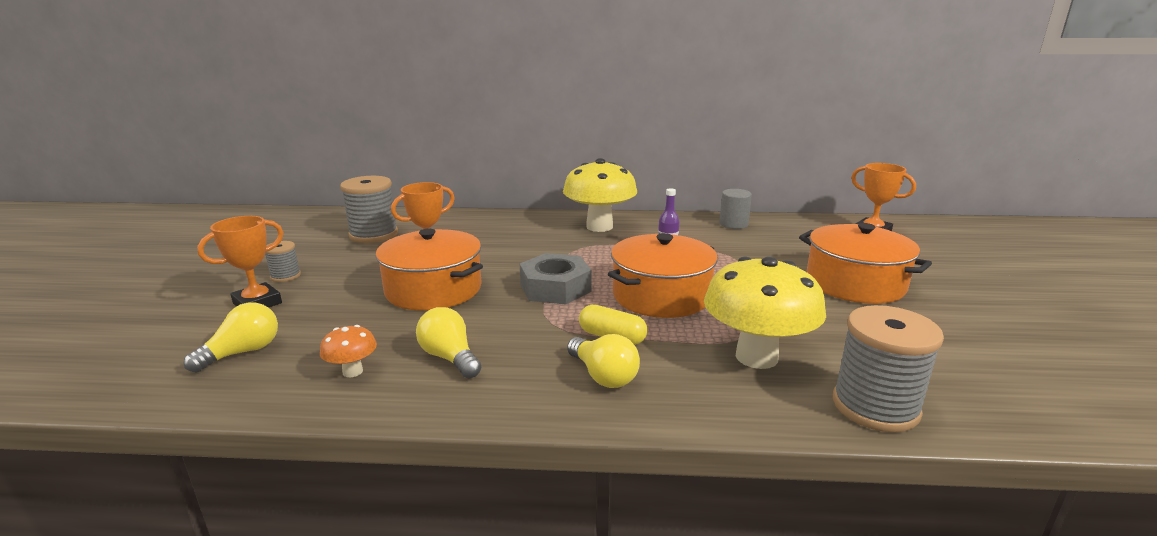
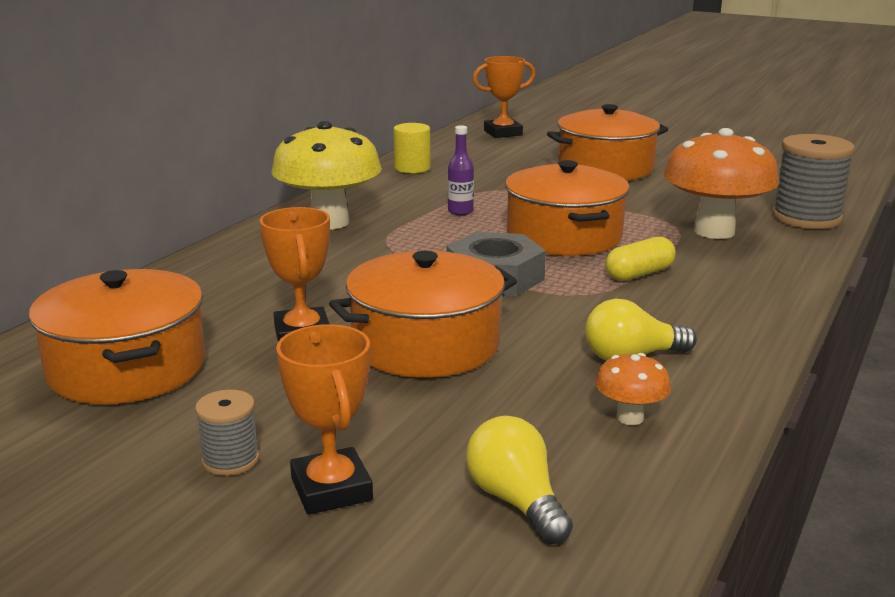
camera: 65 degrees left, 0 degrees up
(373, 234) = (127, 368): grey spool -> orange pot
(603, 376) = (714, 292): yellow light bulb -> none
(733, 224) = (412, 168): grey cylinder -> yellow cylinder
(756, 357) = (714, 231): yellow mushroom -> orange mushroom

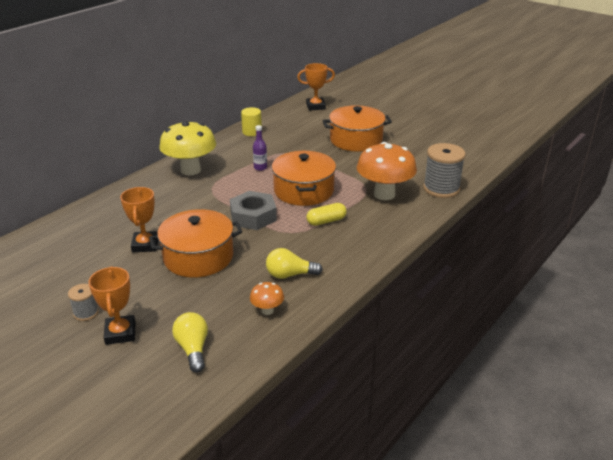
camera: 10 degrees right, 10 degrees up
(127, 368) = (61, 256): orange pot -> none

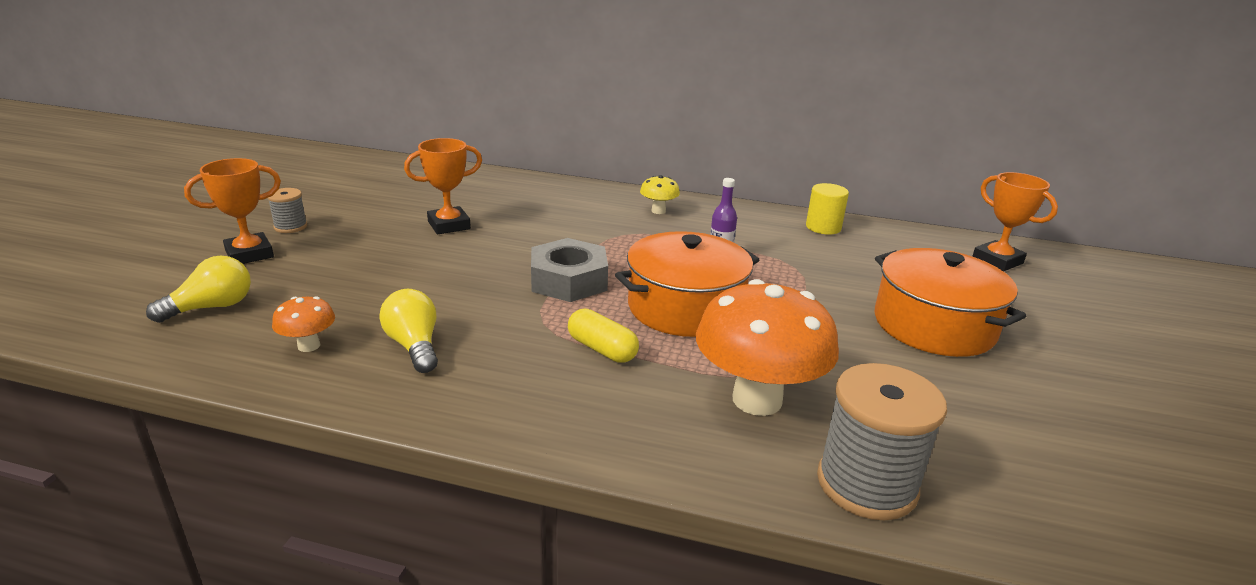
camera: 65 degrees right, 5 degrees down
(190, 170) = (658, 211): yellow mushroom -> yellow mushroom, size x0.45
(198, 257) = (435, 264): orange pot -> none

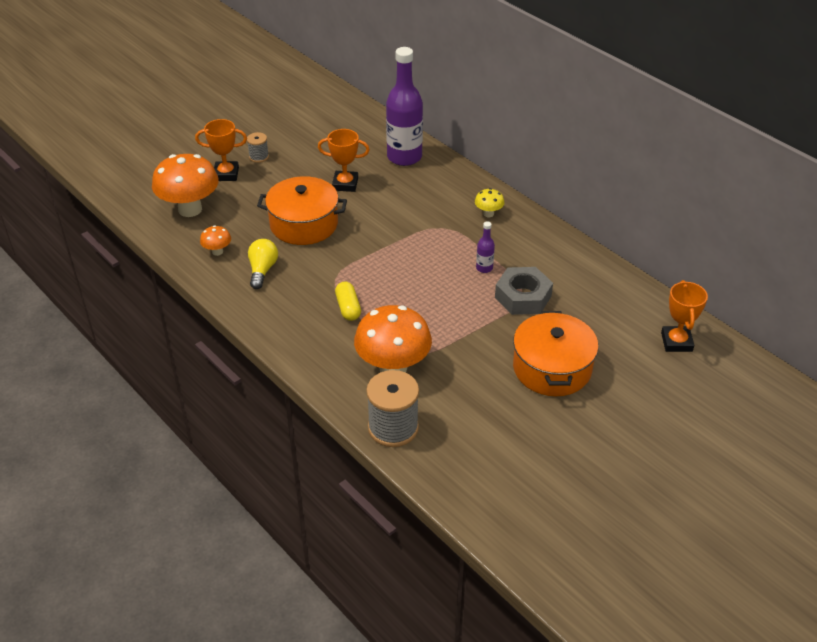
camera: 35 degrees right, 15 degrees up
(212, 307) = (190, 209): yellow light bulb -> orange mushroom
(500, 188) = (404, 157): none -> purple bottle
(569, 280) = (374, 254): grey nut -> grey nut (523, 297)
(685, 307) = (419, 298): orange pot -> orange pot (304, 224)
(823, 227) = (588, 268): yellow cylinder -> none

